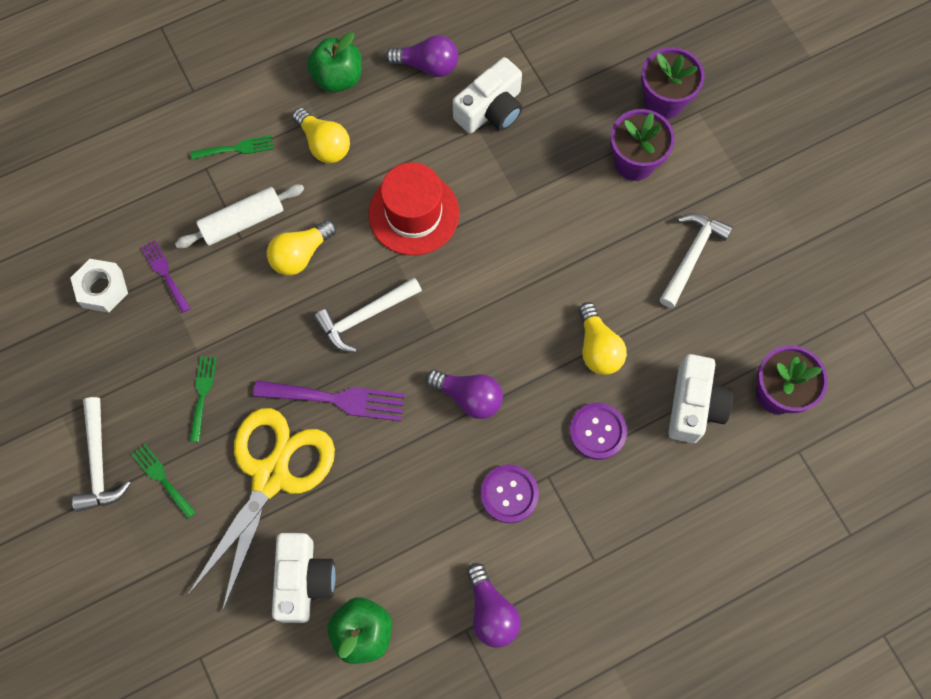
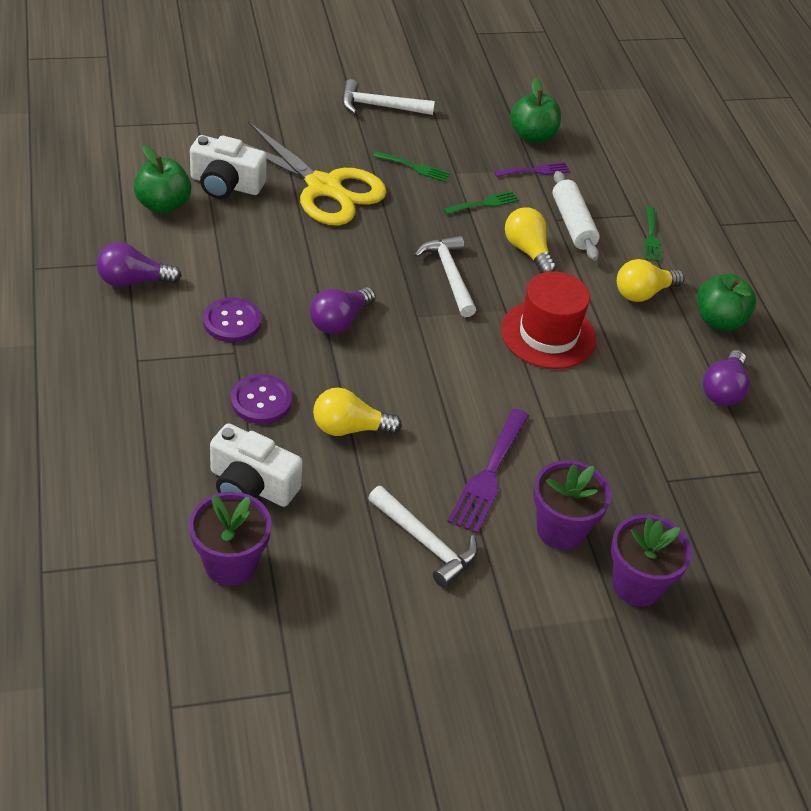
camera: 100 degrees right, 25 degrees down
(102, 289) = (532, 136): white nut -> green apple
(162, 478) = (351, 133): green fork -> green fork (484, 203)
(337, 399) = (375, 239): purple fork -> purple fork (489, 475)
(491, 110) = (657, 425): white camera -> none

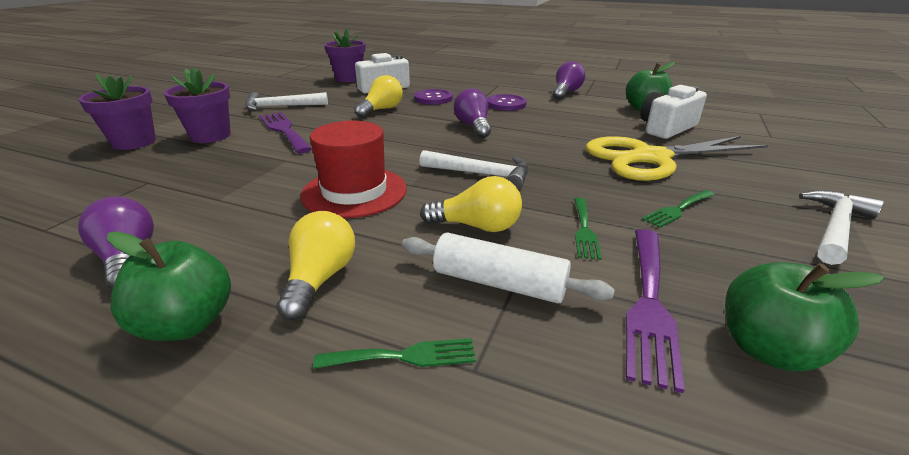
camera: 130 degrees right, 15 degrees down
(535, 171) = (649, 304): purple fork -> purple fork, size x1.70
(651, 237) = (404, 356): green fork -> green fork turned 135 degrees clockwise

